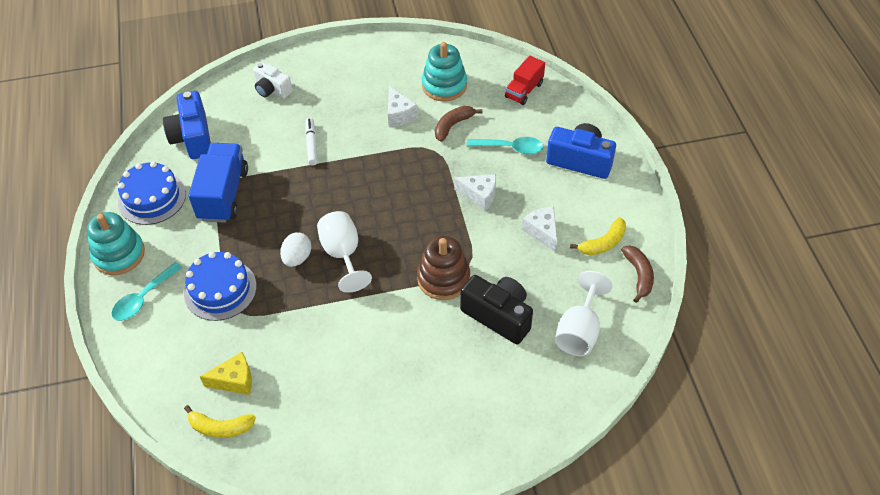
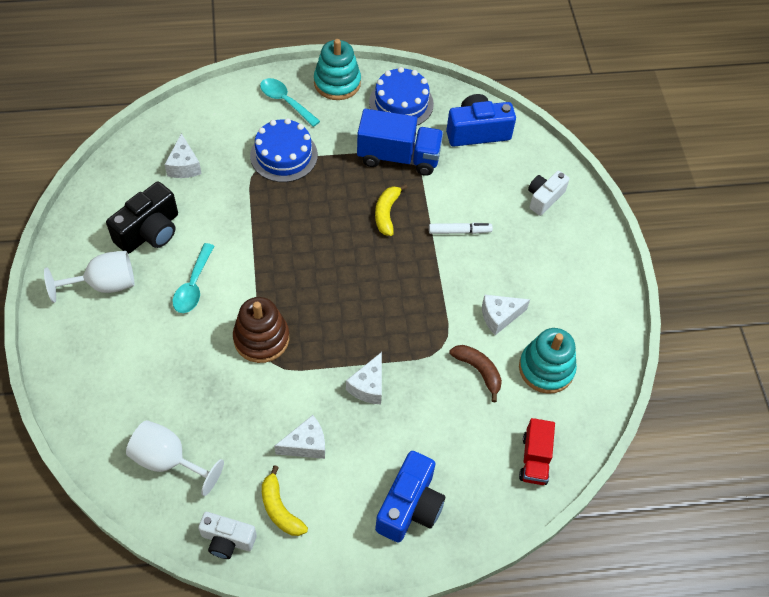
camera: 90 degrees right, 5 degrees up
(220, 427) = (141, 156): yellow banana -> yellow banana (386, 213)
(234, 380) = (184, 166): yellow cheese -> white cheese
(297, 258) = (310, 214): white egg -> none
(343, 254) = (308, 252): white goblet -> white goblet (104, 284)
(498, 316) = (204, 384): black camera -> black camera (150, 232)
(510, 148) = (437, 429): turquoise spoon -> turquoise spoon (193, 286)
(524, 90) = (534, 459): red truck -> red truck turned 120 degrees counterclockwise
(639, 275) = (227, 540): brown banana -> white camera

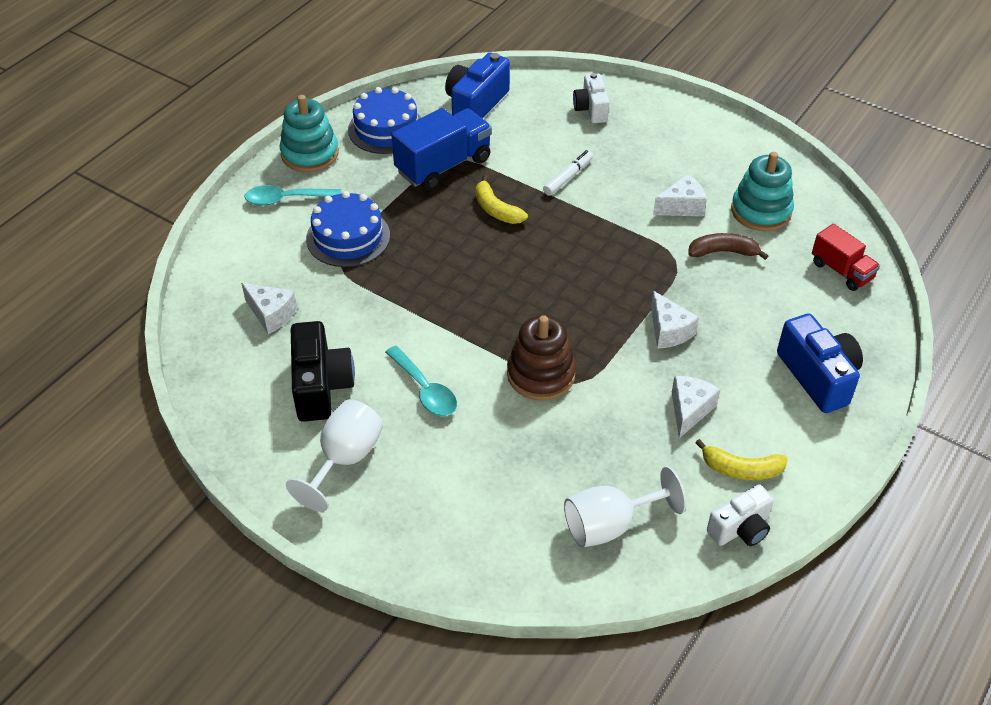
camera: 45 degrees left, 10 degrees down
(499, 317) = (682, 207): white cheese -> white cheese turned 135 degrees counterclockwise

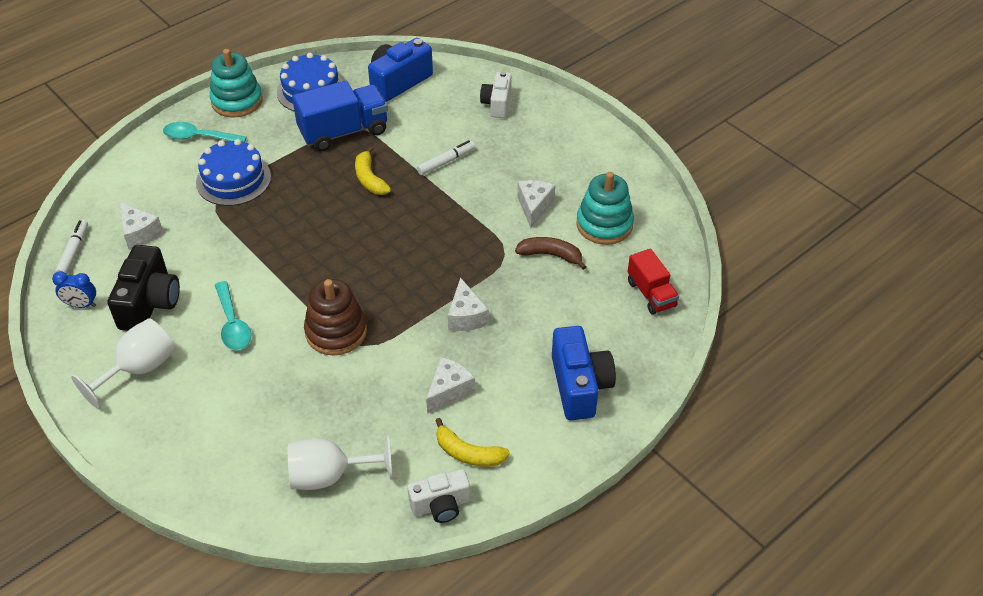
camera: 15 degrees right, 0 degrees up
(205, 348) = (74, 252): none -> white marker
(243, 404) = (81, 305): none -> blue clock
(682, 207) = (534, 207): white cheese -> white cheese turned 75 degrees counterclockwise

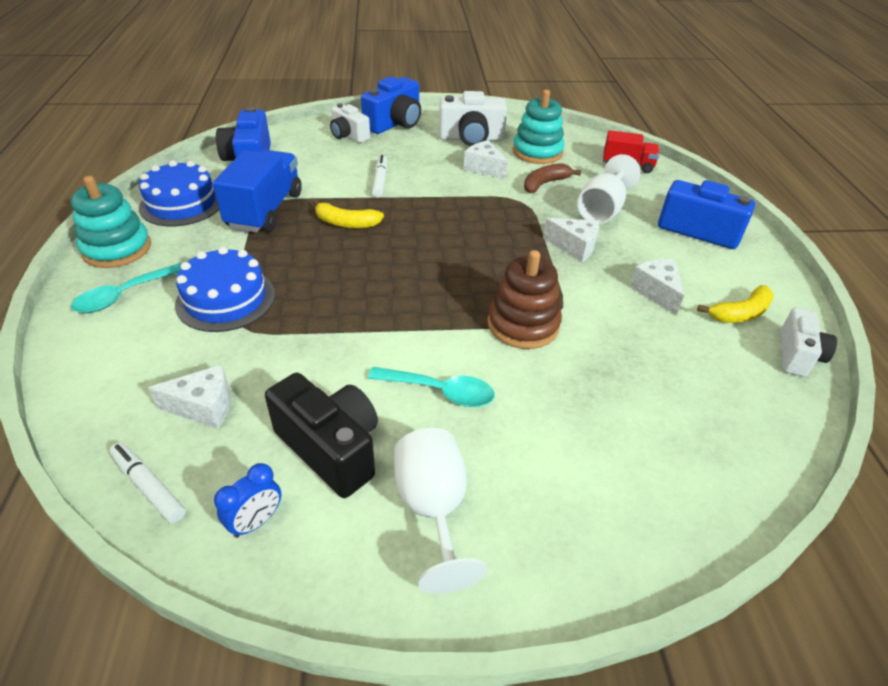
camera: 55 degrees left, 5 degrees down
(329, 476) = (720, 412): white goblet -> white goblet (602, 210)
(550, 116) = (395, 123): none -> blue camera
(579, 173) = (471, 138): none -> white camera

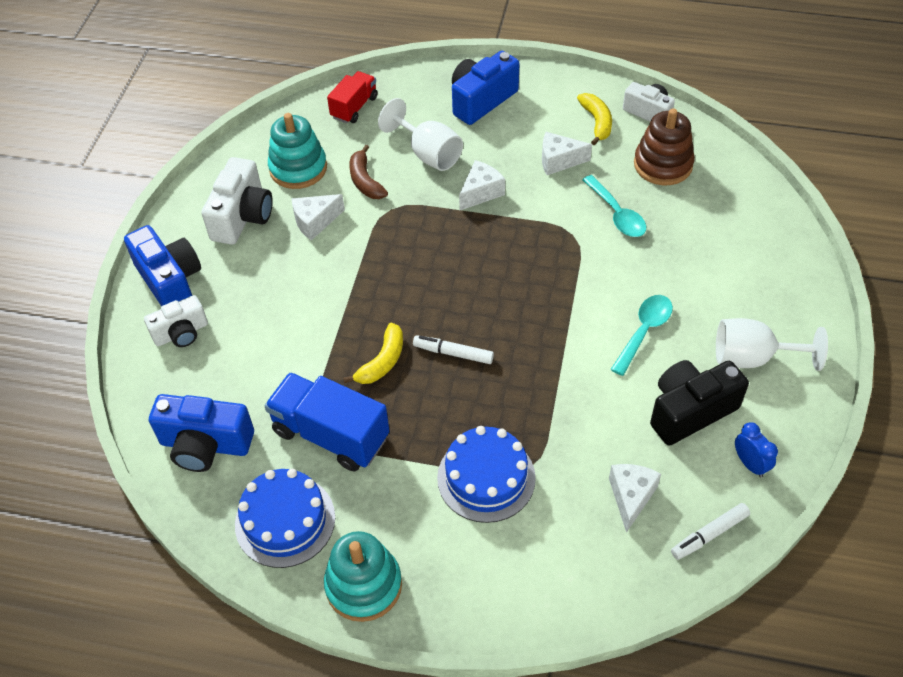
camera: 70 degrees left, 10 degrees up
(124, 295) = (455, 571): turquoise spoon -> turquoise spoon (617, 214)
(380, 181) = (306, 318): white marker -> white marker (453, 353)
(523, 324) = (578, 259): brown stacking toy -> brown stacking toy (663, 165)

